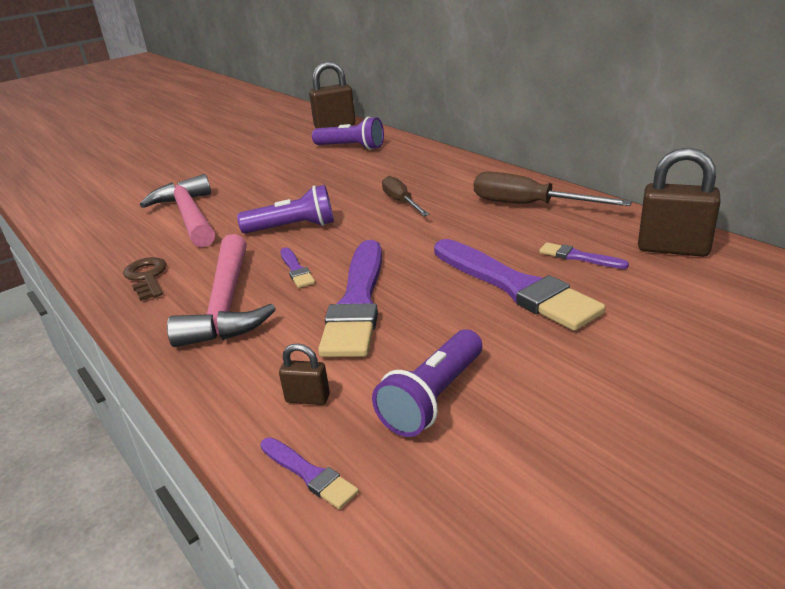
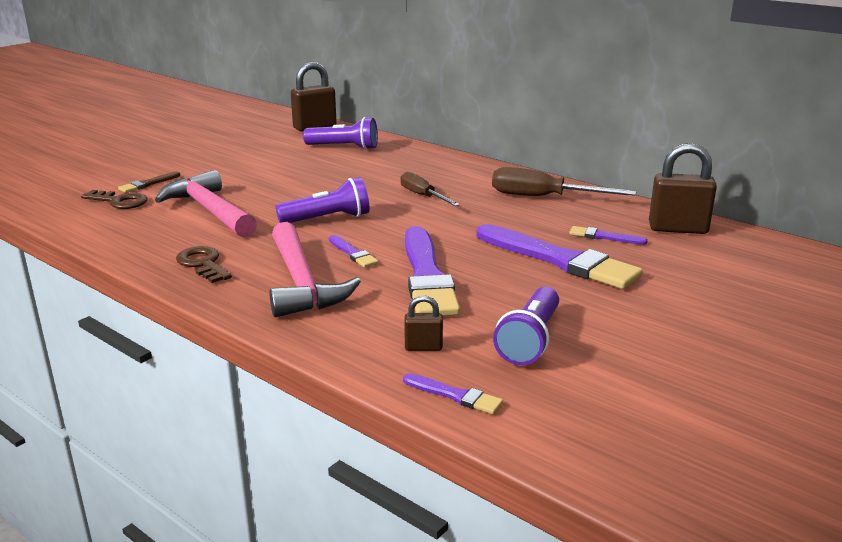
camera: 15 degrees left, 5 degrees down
(117, 205) = (119, 201): none -> brown key
(153, 186) = (148, 184): none -> brown brush

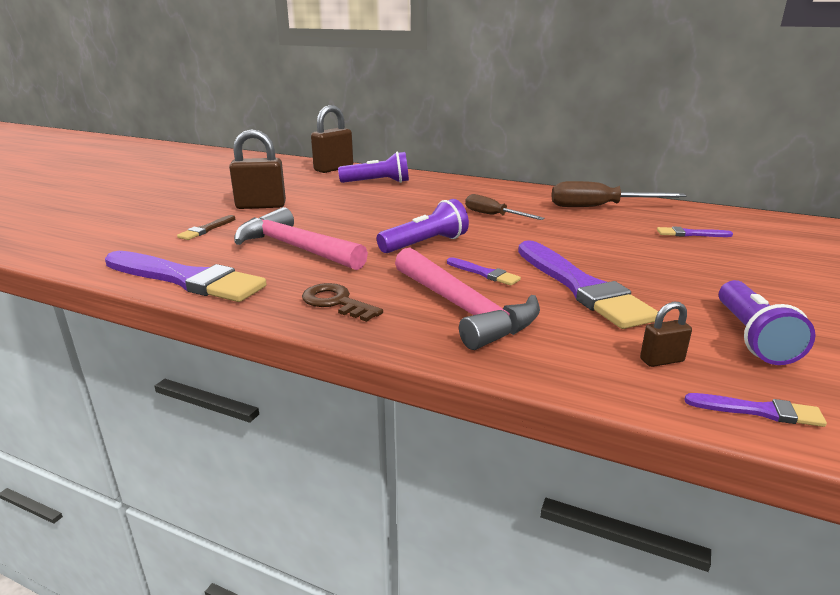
camera: 15 degrees left, 0 degrees up
(119, 201) = (187, 249): brown key -> none
(559, 260) = (680, 257): purple brush -> purple brush (186, 279)
(678, 229) = (739, 221): brown padlock -> brown padlock (261, 206)

